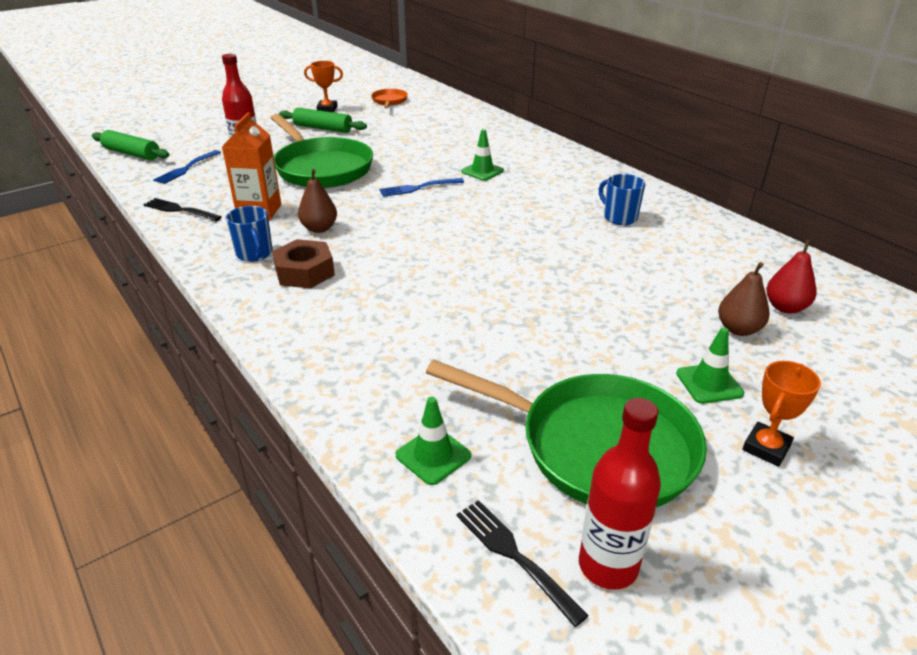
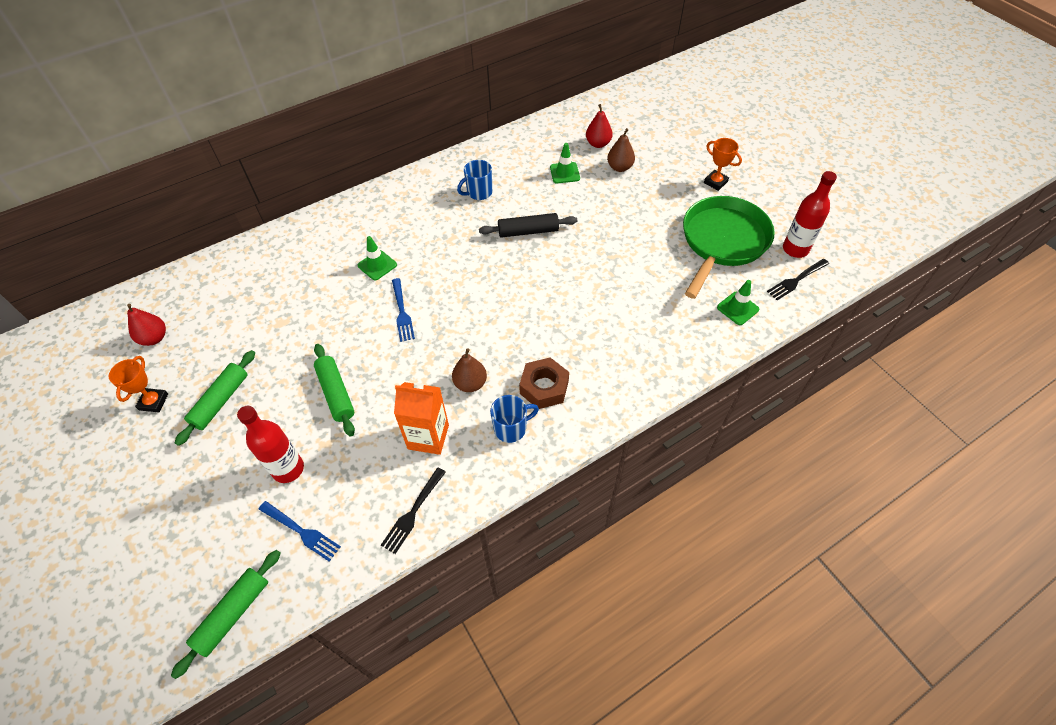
camera: 85 degrees left, 20 degrees up
(321, 168) = (336, 393): green pan -> green rolling pin
(389, 101) = (154, 338): orange pan -> red pear
(560, 253) = (528, 231): none -> black rolling pin
(709, 383) = (669, 190): green traffic cone -> green traffic cone (564, 173)

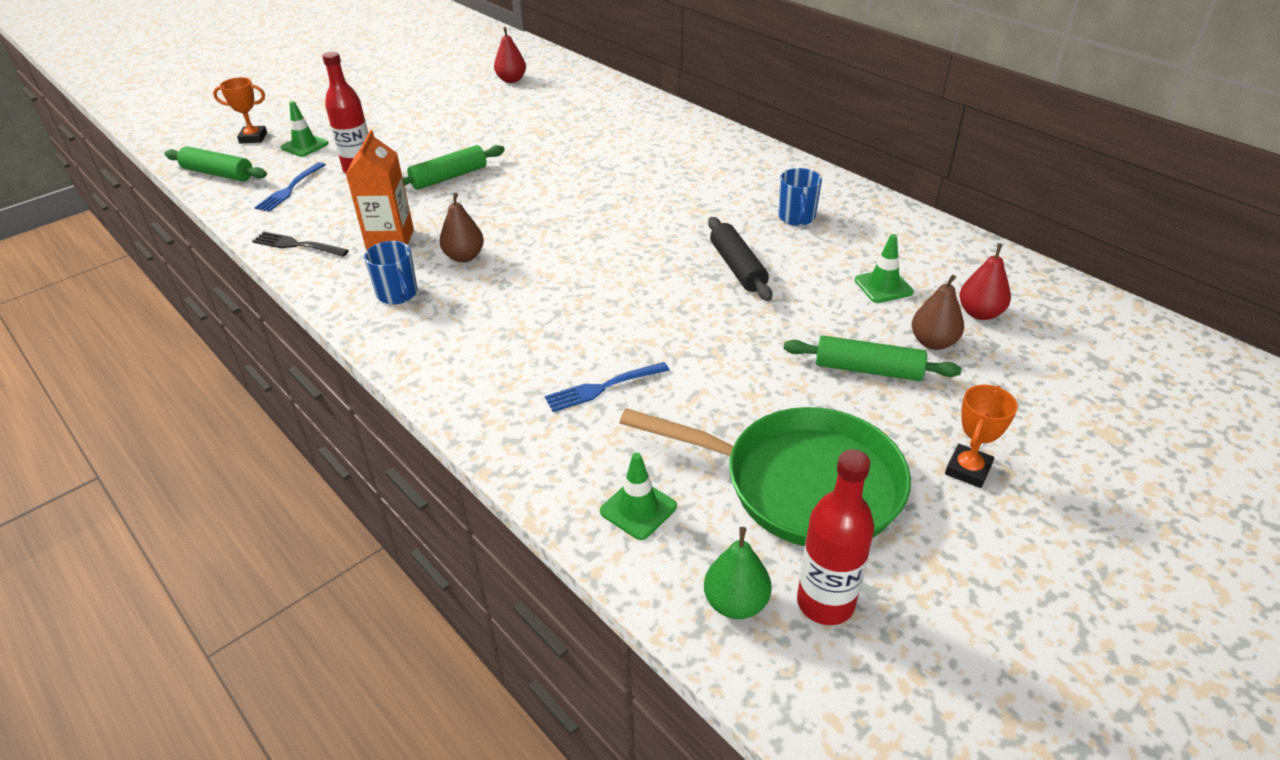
camera: 80 degrees right, 15 degrees down
(153, 402) = (439, 95): orange trophy -> orange trophy (253, 138)
(221, 401) = (439, 123): green rolling pin -> green rolling pin (868, 370)
(377, 265) = (636, 169): green traffic cone -> green traffic cone (305, 146)
(402, 312) = (567, 196): blue fork -> blue fork (604, 387)
(479, 192) = (796, 218): blue mug -> blue mug turned 135 degrees counterclockwise
(544, 387) = (460, 312): brown nut -> none
(796, 280) = (736, 603): black fork -> green pear

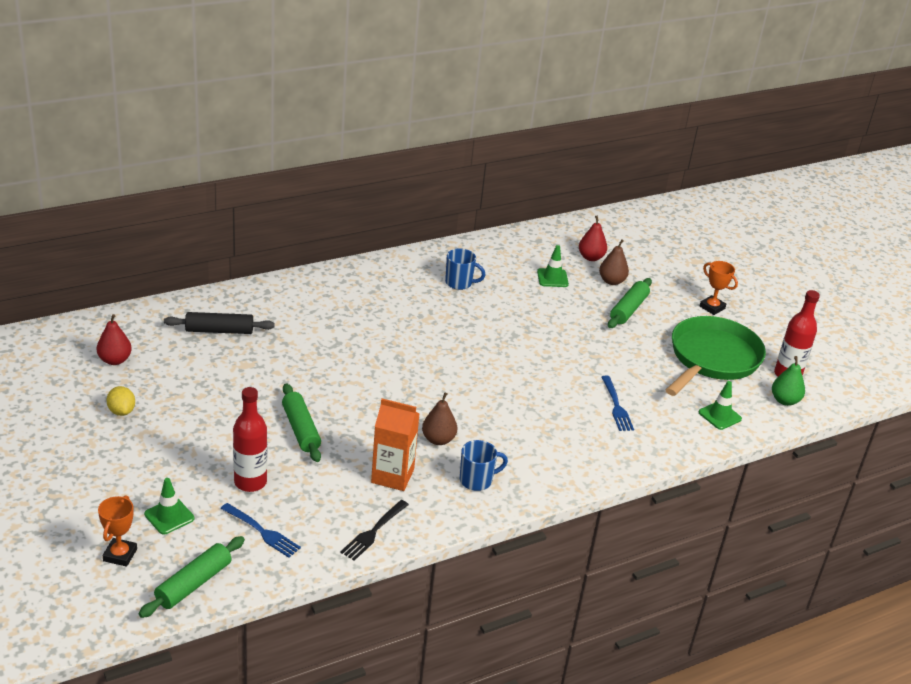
camera: 80 degrees left, 5 degrees down
(441, 98) = (121, 411): none -> yellow lemon
(737, 267) = (509, 323): black rolling pin -> black rolling pin (219, 331)

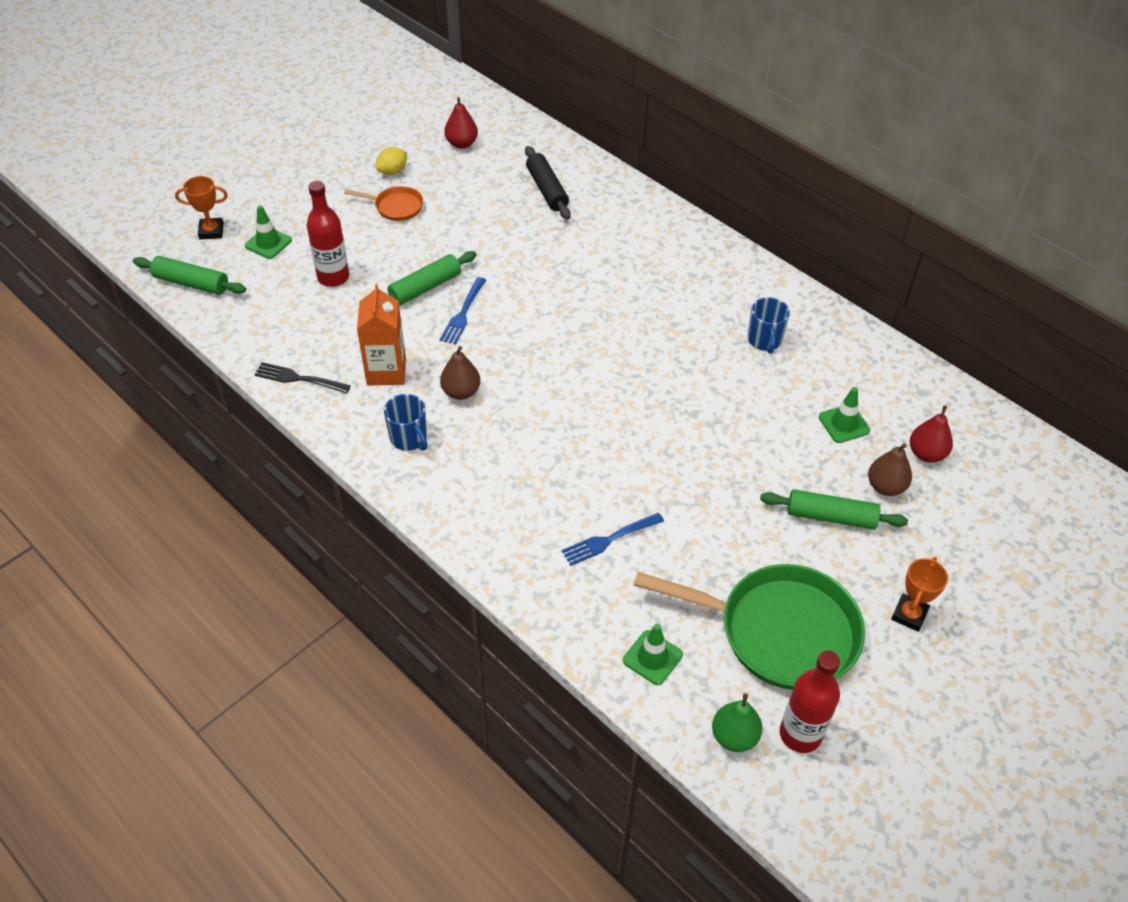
camera: 75 degrees right, 15 degrees up
(176, 421) = (395, 207): none -> orange pan
(261, 531) = (270, 304): blue fork -> blue fork (463, 313)

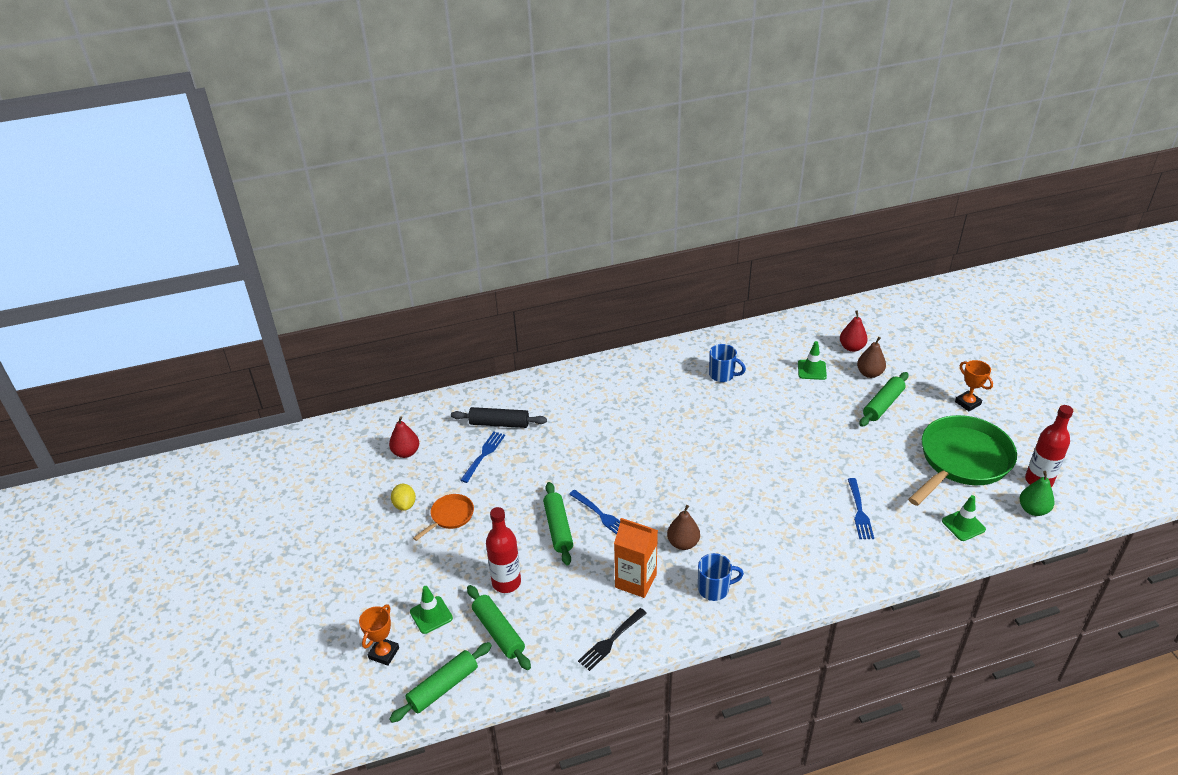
camera: 60 degrees left, 10 degrees down
(270, 295) = (498, 632): none -> green rolling pin
(493, 196) = (483, 455): none -> blue fork

